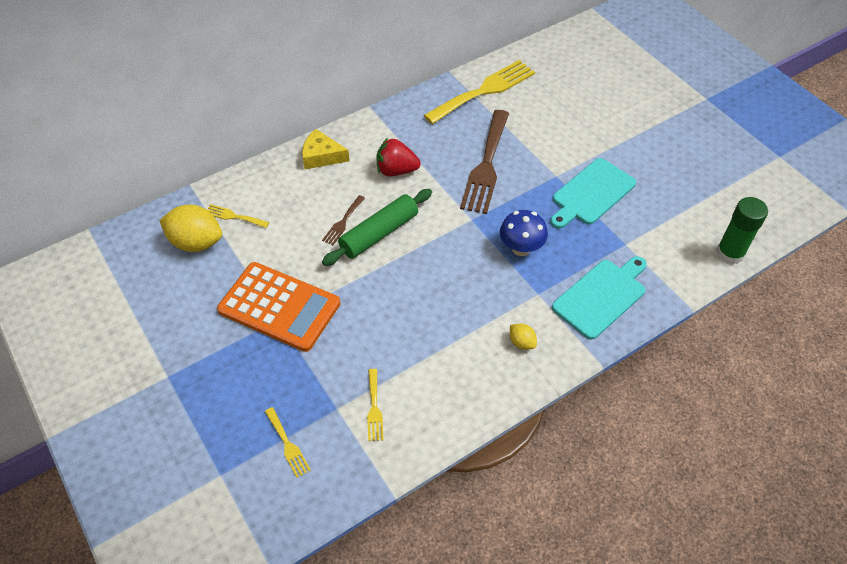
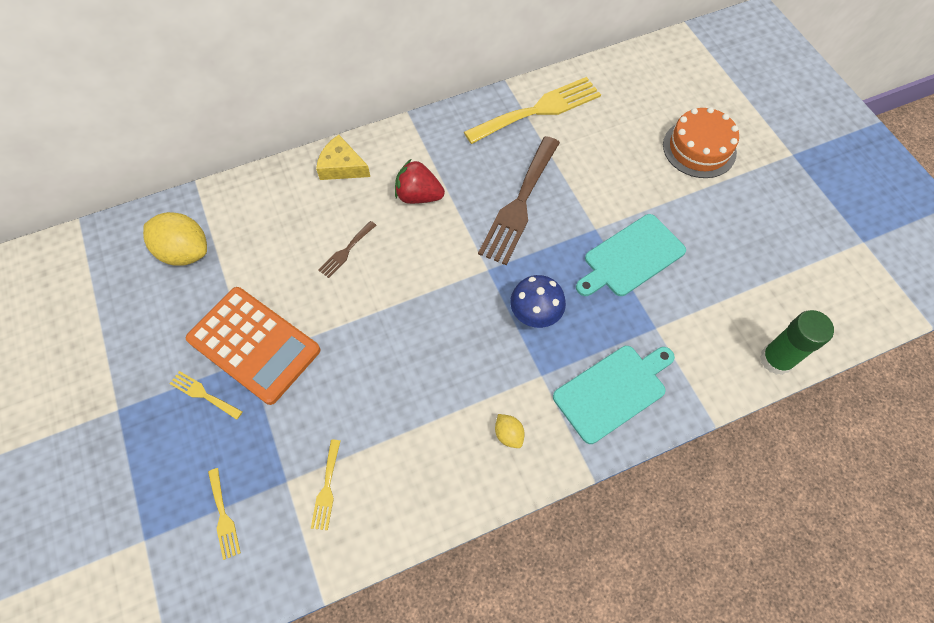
camera: 10 degrees right, 10 degrees up
(234, 216) = (232, 226): yellow fork -> yellow fork (203, 394)
(379, 233) = (382, 271): green rolling pin -> none
(628, 103) = (699, 148): none -> orange cake

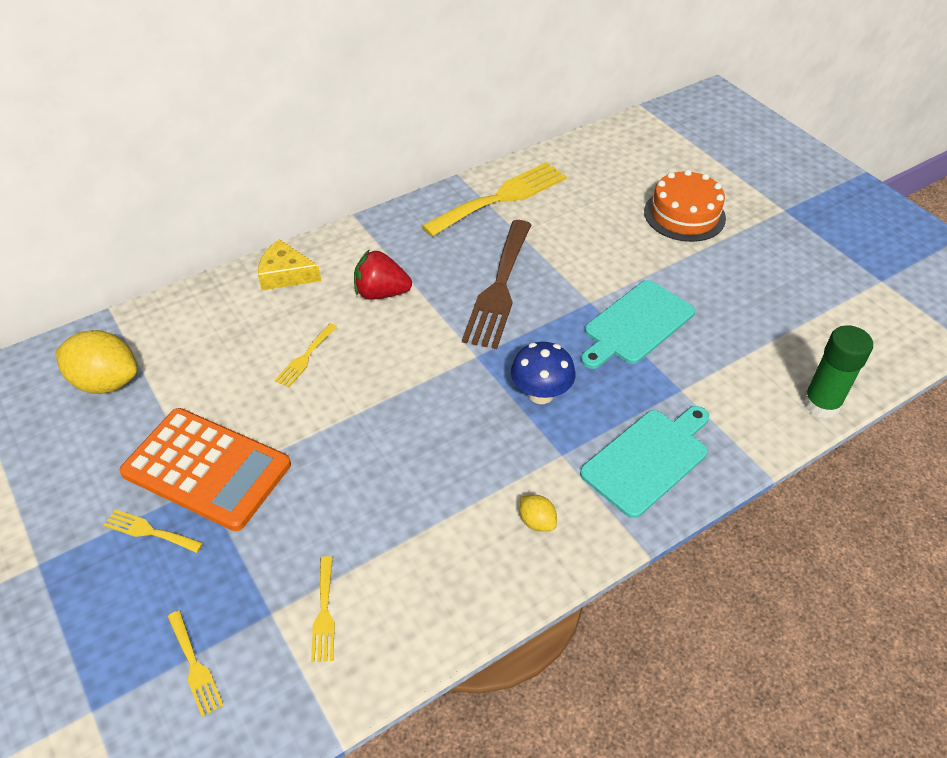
camera: 10 degrees left, 15 degrees down
(346, 251) = (305, 358): brown fork -> yellow fork

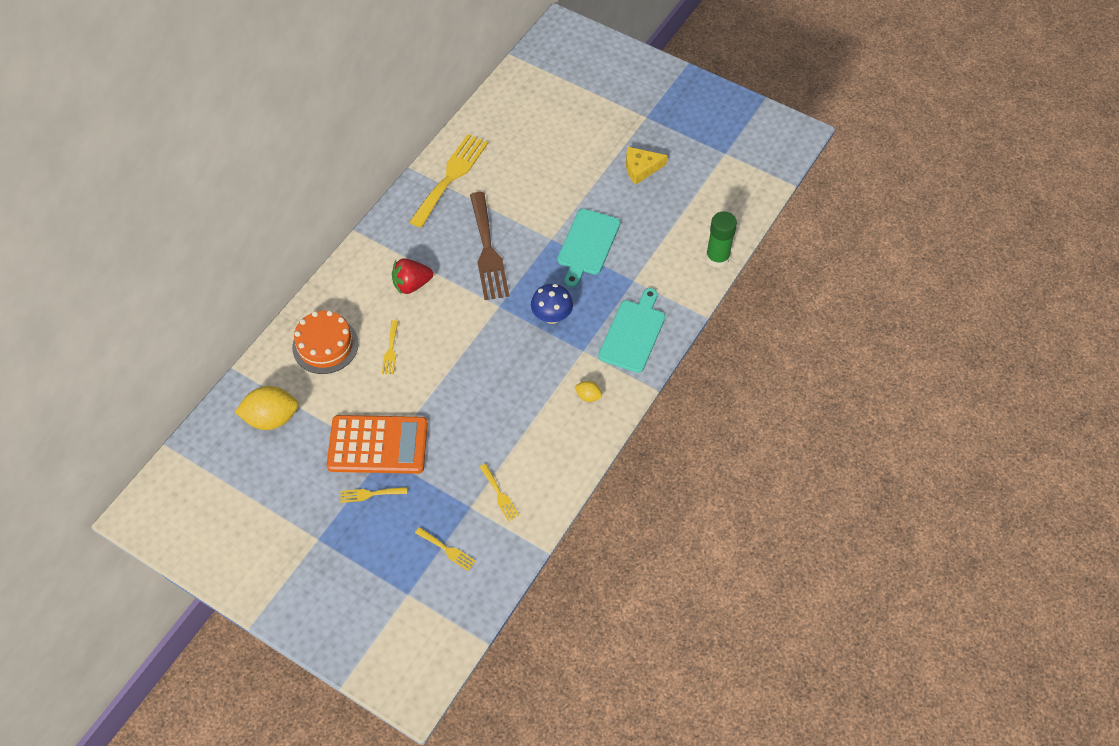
camera: 25 degrees left, 10 degrees up
(285, 274) = (337, 295): yellow cheese -> yellow cheese (641, 168)
(684, 215) = (582, 145): orange cake -> orange cake (325, 345)

